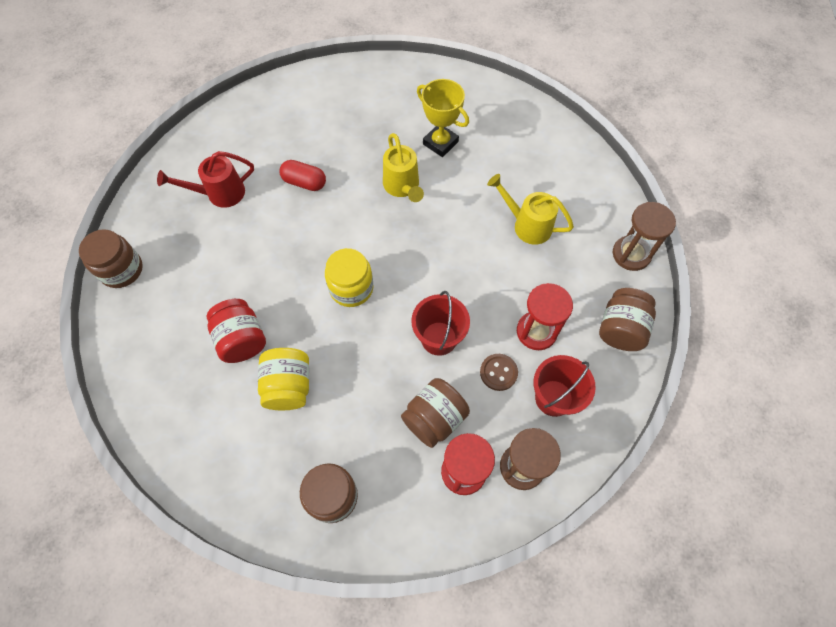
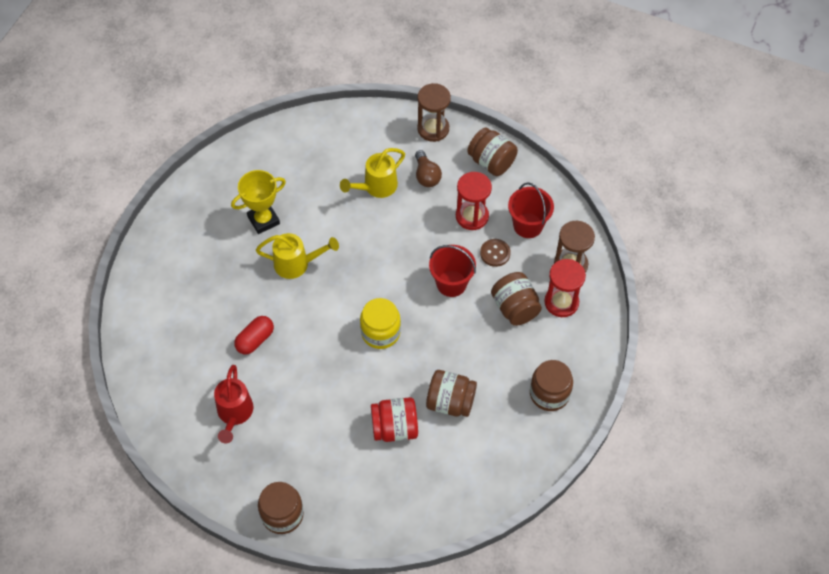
camera: 70 degrees left, 5 degrees down
(288, 386) = (450, 402): yellow jar -> brown jar
(566, 268) = (426, 176): none -> brown light bulb

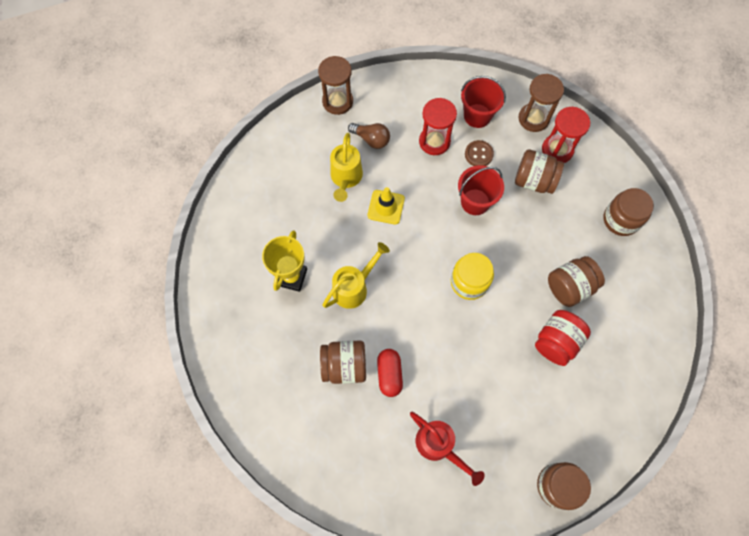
camera: 45 degrees left, 10 degrees up
(381, 231) = (386, 207): none -> yellow traffic cone
(491, 162) = (404, 92): brown jar -> brown jar (344, 365)

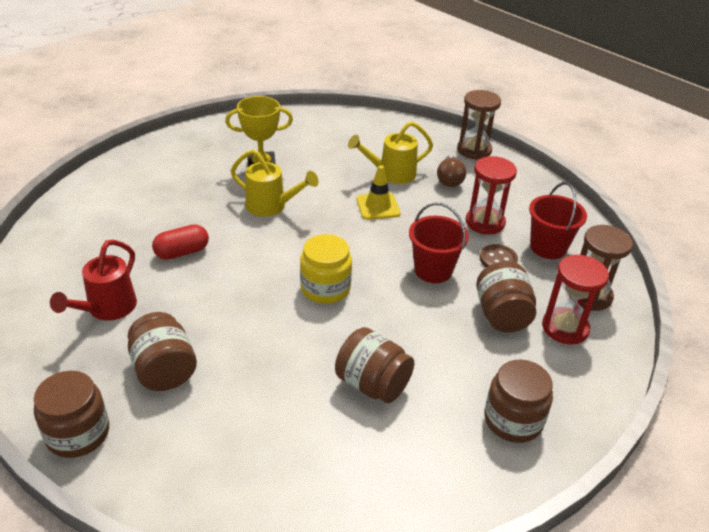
camera: 65 degrees right, 30 degrees down
(344, 365) = (180, 220): brown jar -> brown jar (164, 370)
(556, 342) = (285, 388): red jar -> none

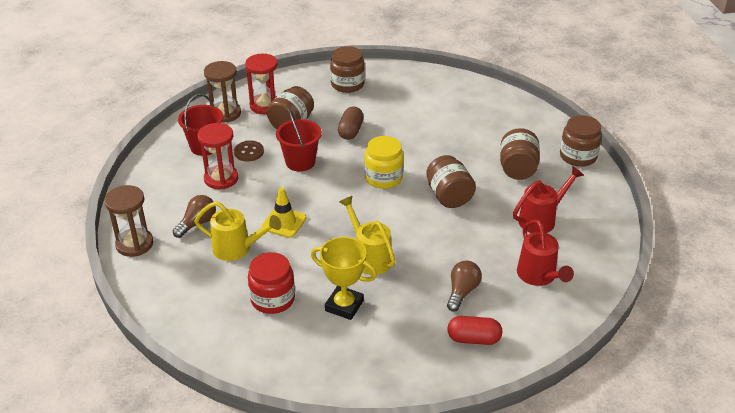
camera: 145 degrees left, 0 degrees up
(91, 246) = (539, 276): none -> red watering can
(164, 208) = (462, 292): none -> brown light bulb
(182, 252) = (468, 243): red capsule -> red capsule (473, 339)
(322, 153) = (272, 299): none -> red jar
(372, 384) = (403, 121): brown jar -> brown jar (449, 196)
(423, 336) = (350, 131): none -> brown capsule

